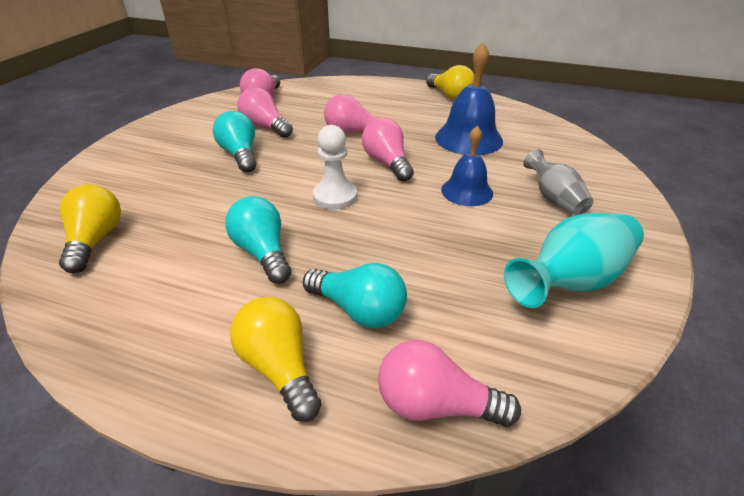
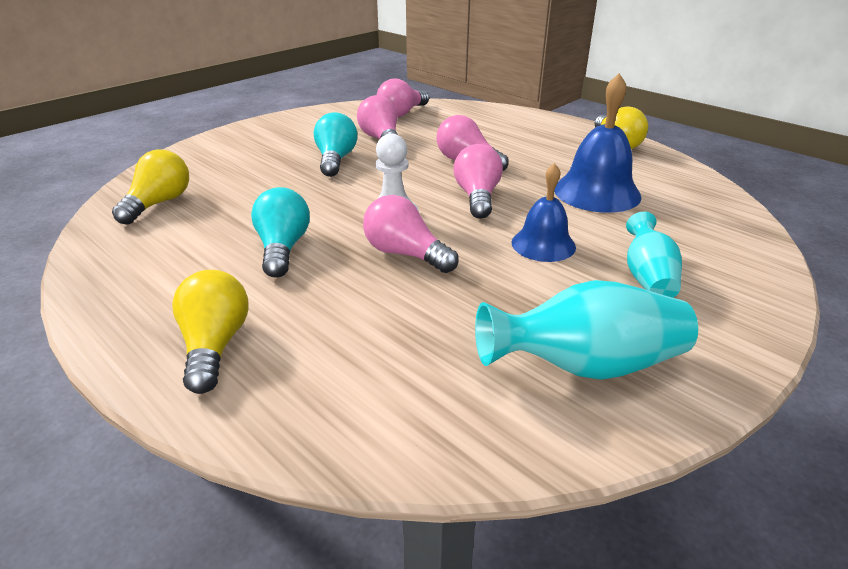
camera: 25 degrees right, 5 degrees down
(359, 310) = (326, 322): turquoise light bulb -> none
(435, 404) = (323, 426): pink light bulb -> pink light bulb (405, 254)
(554, 199) = (647, 277): grey vase -> turquoise vase

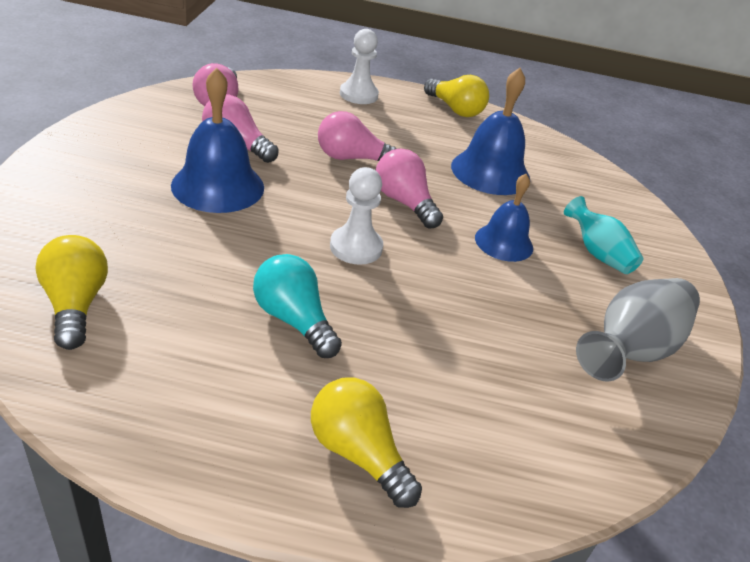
camera: 40 degrees left, 5 degrees up
(335, 160) = (218, 186): turquoise light bulb -> blue bell
(405, 254) = (410, 288): pink light bulb -> none
(528, 123) = (358, 95): none -> white pawn
(586, 366) = (631, 349): turquoise vase -> grey vase

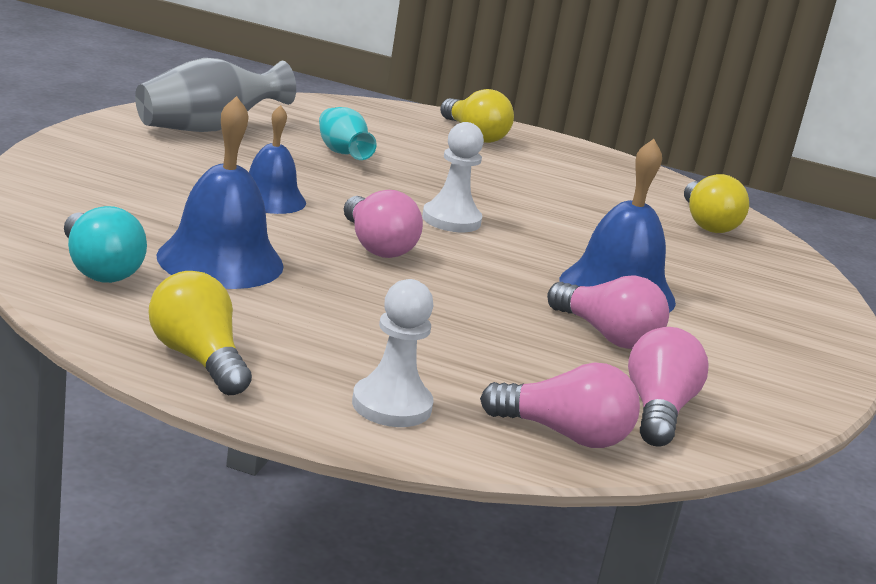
camera: 170 degrees left, 15 degrees down
(293, 320) = (519, 189): turquoise light bulb -> turquoise light bulb (99, 269)
(352, 158) = (434, 300): pink light bulb -> pink light bulb (565, 434)
(597, 253) = (156, 175): turquoise vase -> turquoise vase (342, 153)

